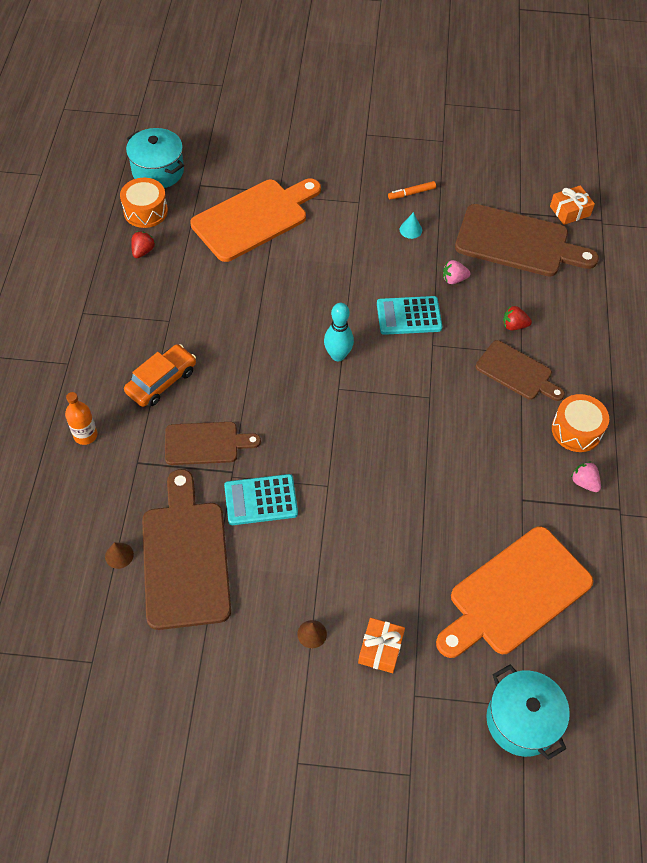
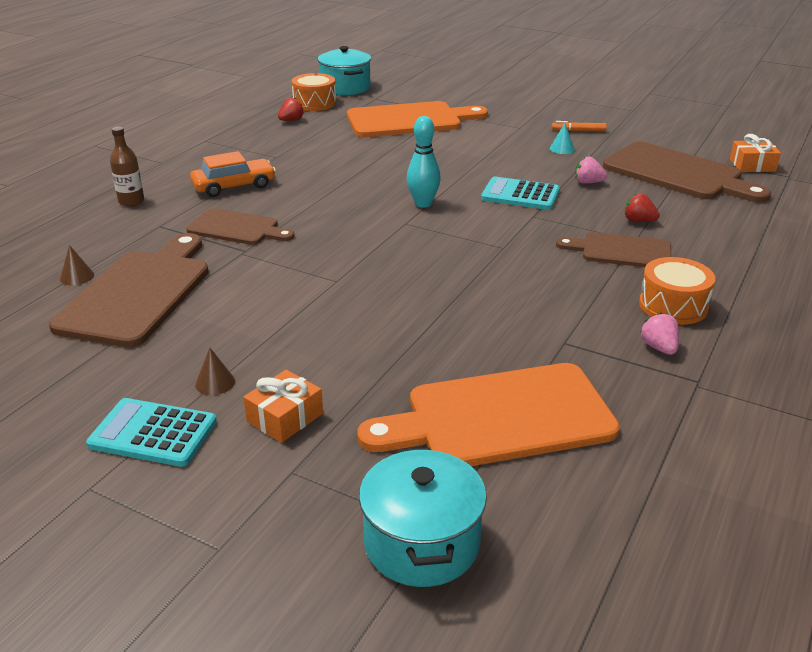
camera: 25 degrees right, 25 degrees down
(85, 435) = (131, 201): orange bottle -> brown bottle
(261, 500) = (255, 274): turquoise calculator -> turquoise calculator (153, 433)
(517, 372) = (621, 251): brown cutting board -> brown cutting board turned 135 degrees clockwise

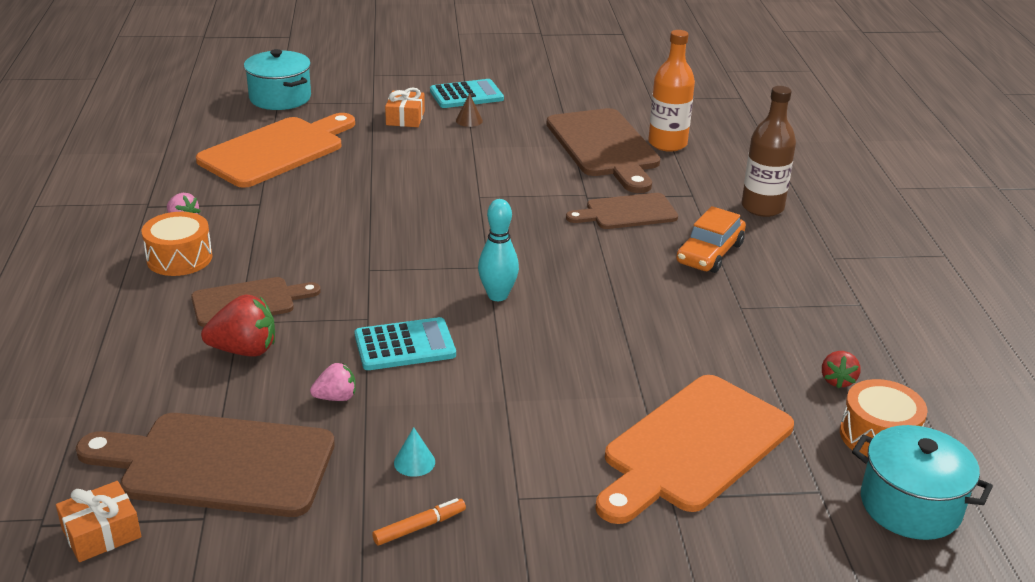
camera: 145 degrees right, 0 degrees up
(77, 276) = (667, 144): brown cone -> orange bottle
(131, 201) = (762, 207): brown bottle -> brown bottle, size x1.57
(638, 221) = (244, 350): red strawberry -> red strawberry, size x1.67

